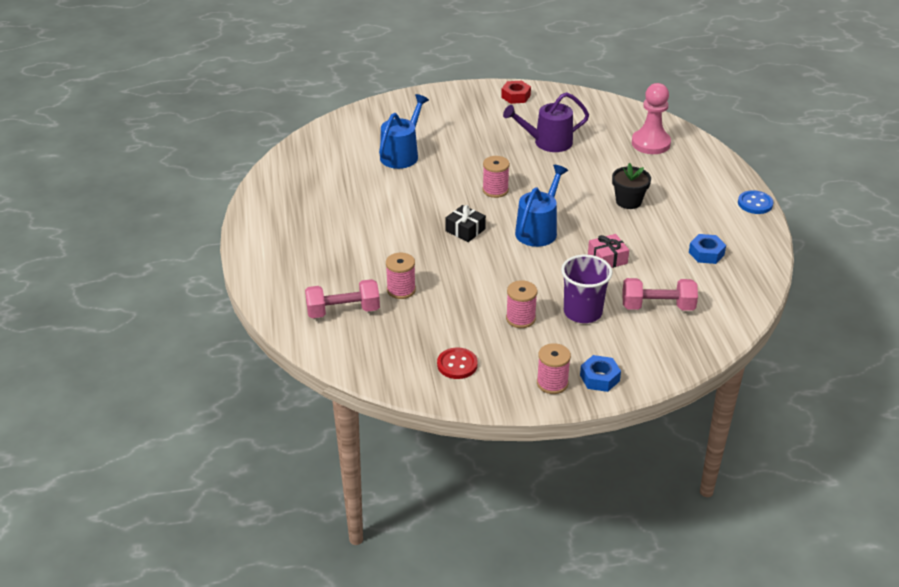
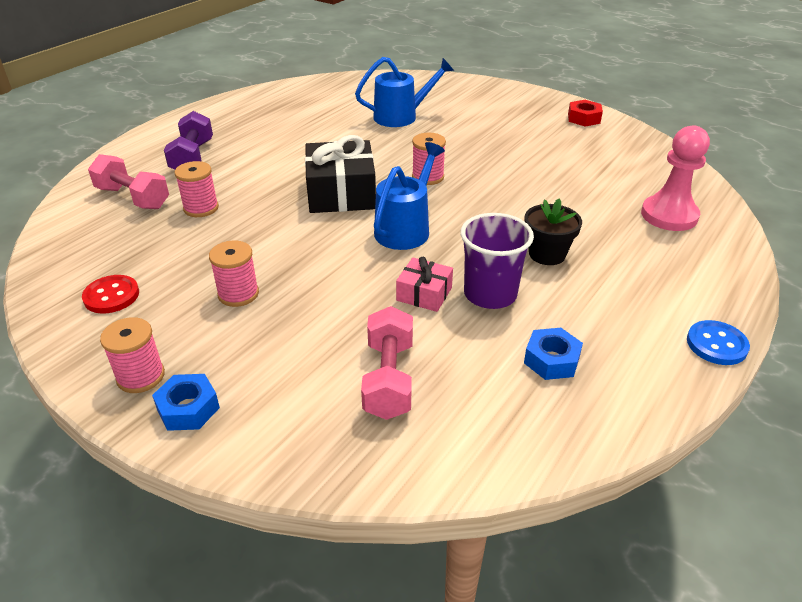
camera: 45 degrees right, 0 degrees up
(321, 263) = (192, 157): none -> purple dumbbell
(465, 230) = (341, 193): black gift -> black gift, size x1.88
(539, 230) = (406, 228): blue watering can -> blue watering can turned 45 degrees counterclockwise
(547, 142) = (550, 164): purple watering can -> none
(582, 312) = (303, 328): purple cup -> purple cup (490, 294)
(657, 306) = (389, 379): pink dumbbell -> pink dumbbell turned 45 degrees clockwise

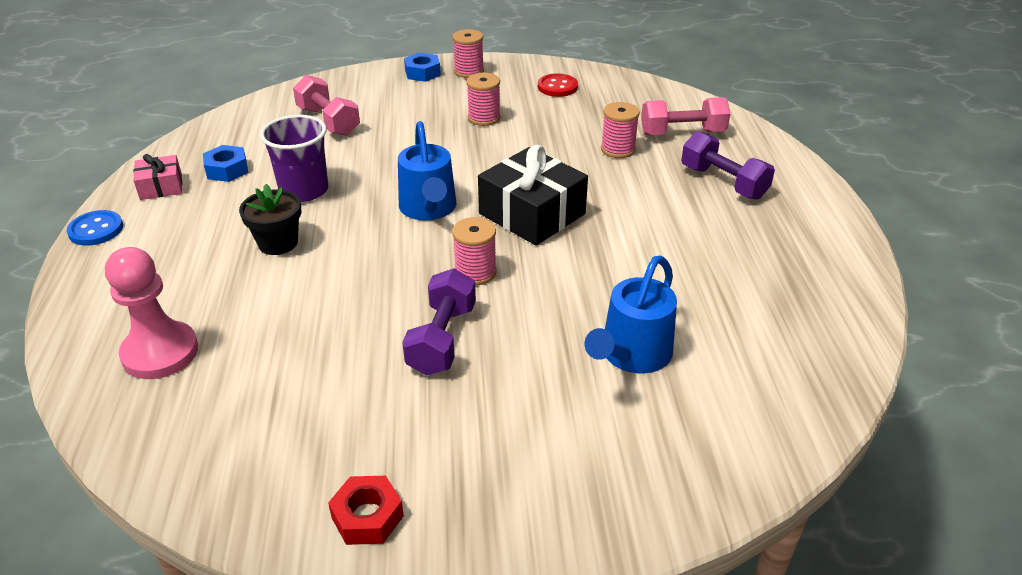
camera: 140 degrees right, 0 degrees up
(424, 294) = (355, 170): pink gift -> pink gift (161, 187)
(487, 156) = (442, 339): none -> purple dumbbell

